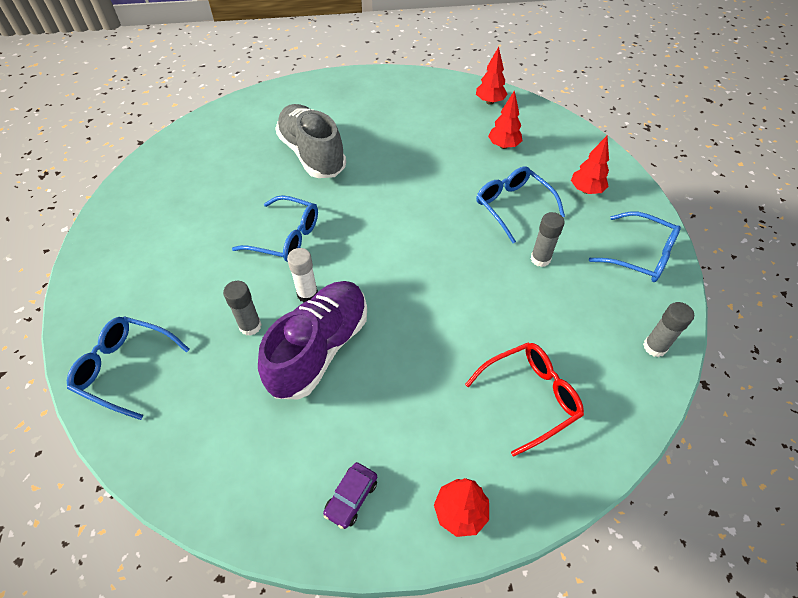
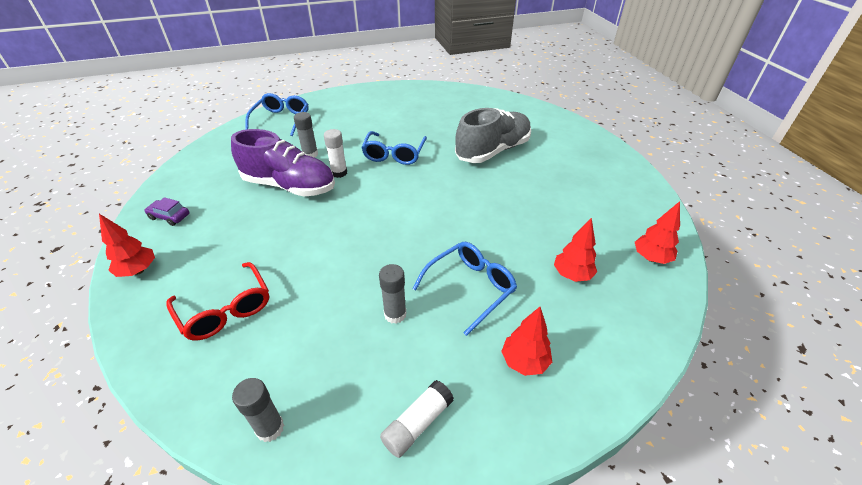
camera: 80 degrees right, 10 degrees down
(640, 255) = (417, 423): blue glasses -> white glue stick

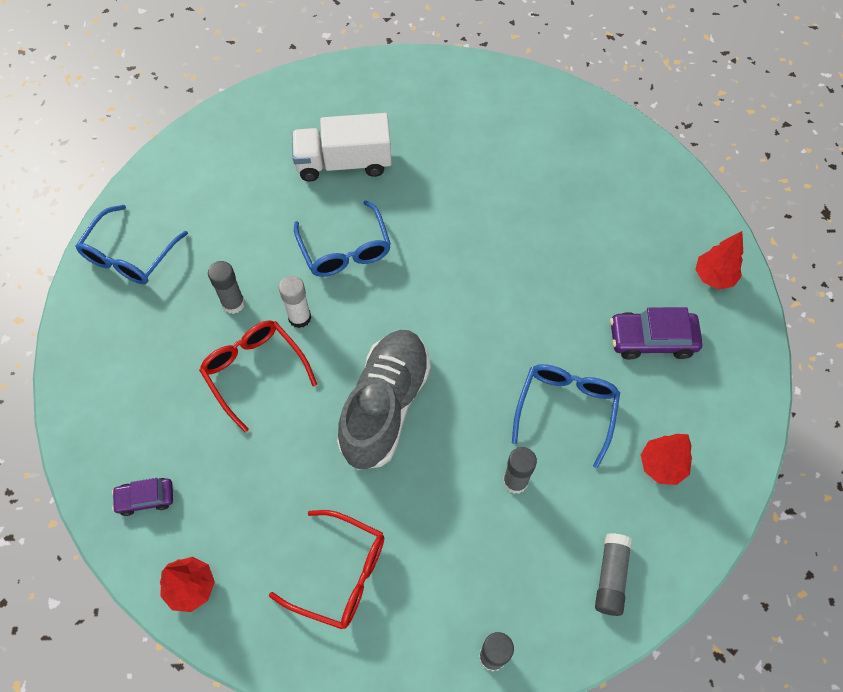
camera: 30 degrees left, 20 degrees up
(281, 120) = (129, 255): blue glasses -> blue glasses turned 135 degrees counterclockwise
(289, 186) = (254, 371): purple shoe -> red glasses
(417, 423) = (610, 577): white glue stick -> grey glue stick
(428, 121) = (344, 163): none -> white truck
(493, 151) = (464, 184): grey shoe -> grey shoe (385, 406)
(572, 275) = (652, 340): red tree -> purple car

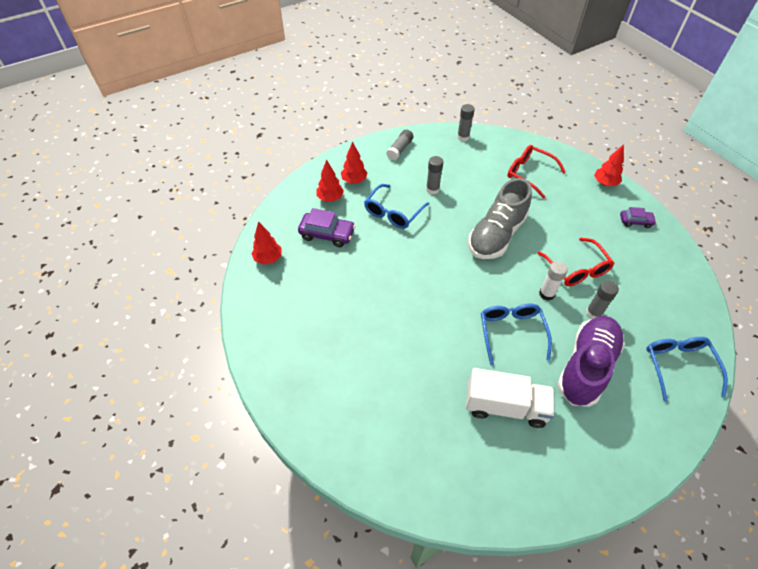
camera: 165 degrees left, 10 degrees down
(129, 255) = (678, 366): blue glasses -> blue glasses turned 45 degrees counterclockwise
(248, 228) = (586, 367): none -> purple shoe
(683, 413) = (330, 198): none -> red tree

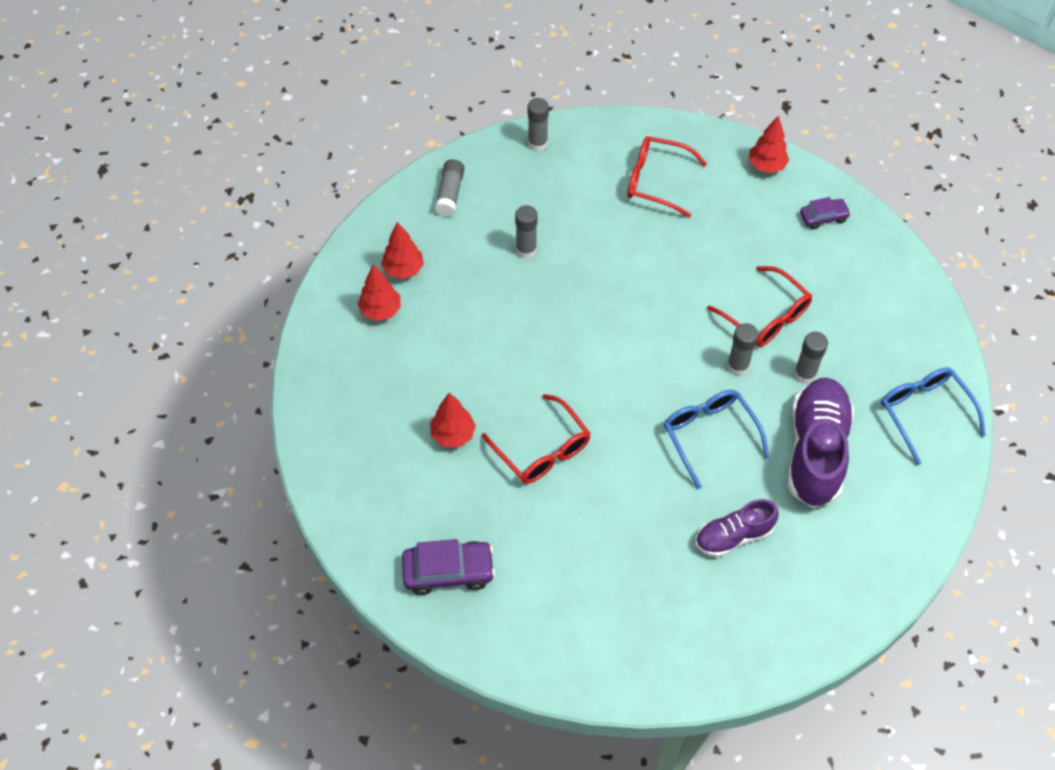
camera: 20 degrees left, 5 degrees up
(268, 258) = (335, 436): red tree -> red tree (453, 435)
(327, 234) = (402, 370): purple car -> purple car (448, 571)
(393, 212) = (484, 306): blue glasses -> none
(393, 306) = (542, 449): none -> red glasses
(496, 235) = (643, 297): grey shoe -> none
(505, 406) = (733, 536): white truck -> purple shoe
(547, 294) = (738, 366): white glue stick -> grey glue stick

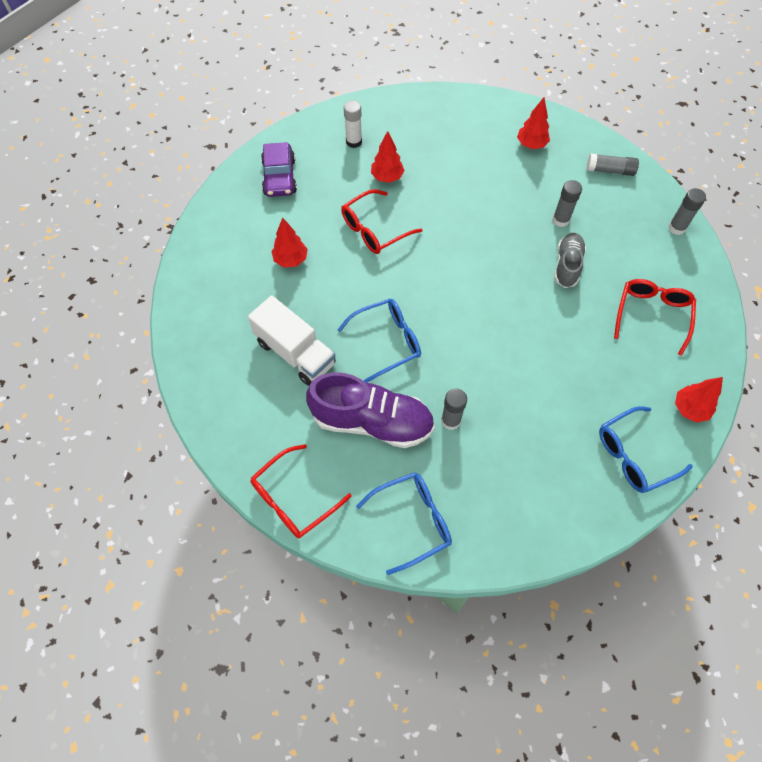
camera: 90 degrees right, 5 degrees up
(381, 310) = (492, 133): red tree -> red tree (291, 260)
(386, 476) = (354, 142): none -> white glue stick
(593, 250) = (567, 265): none -> grey shoe
(733, 536) = (295, 353): purple shoe -> white truck
(738, 366) = (456, 367): grey glue stick -> none
(765, 316) = (511, 393): red glasses -> red glasses (294, 498)
(823, 217) = (634, 455): purple car -> blue glasses

